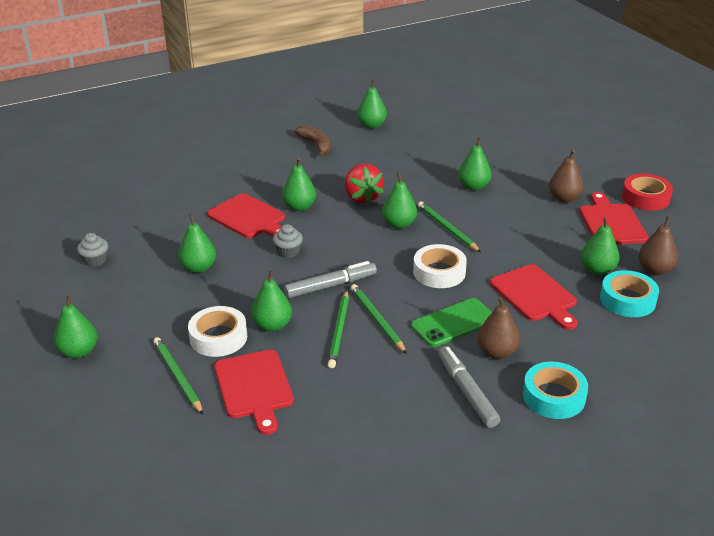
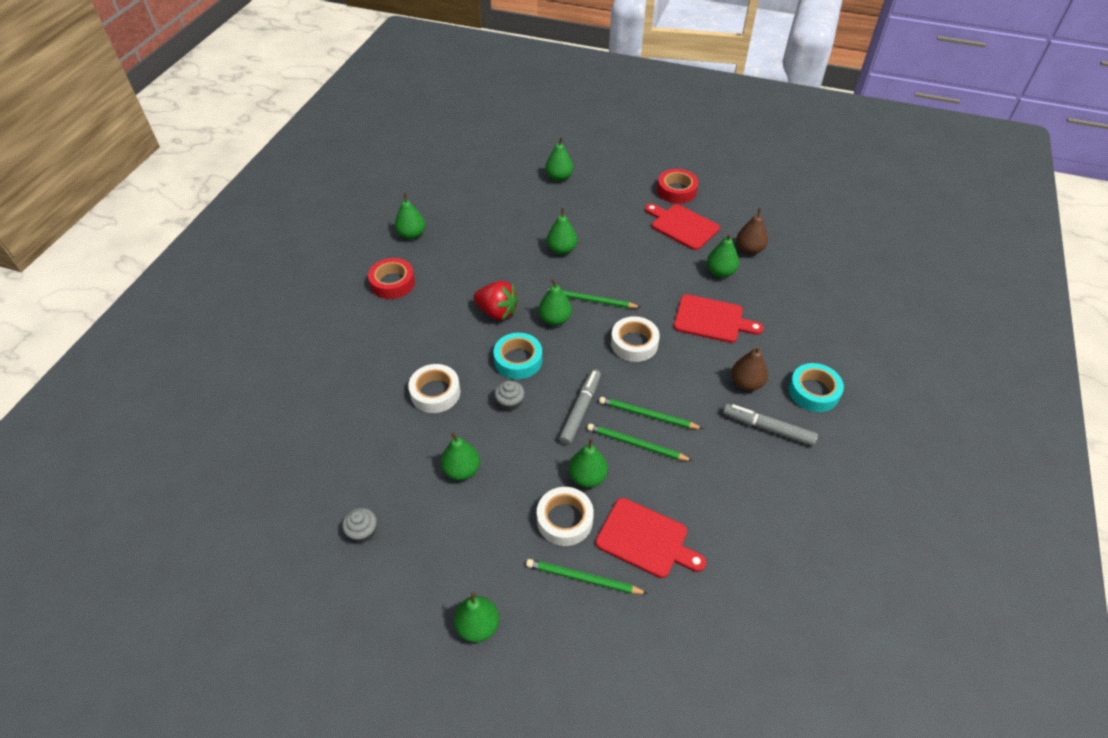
camera: 45 degrees left, 15 degrees up
(248, 218) = (435, 392): red cutting board -> white tape
(299, 207) = (461, 354): green pear -> green pear (559, 177)
(316, 145) = (392, 283): brown banana -> red tape
(339, 331) = (636, 444): green pencil -> green pencil turned 150 degrees clockwise
(454, 323) = (695, 379): green phone -> none
(564, 198) = (631, 223): brown pear -> none
(627, 300) = (763, 285): turquoise tape -> turquoise tape (518, 360)

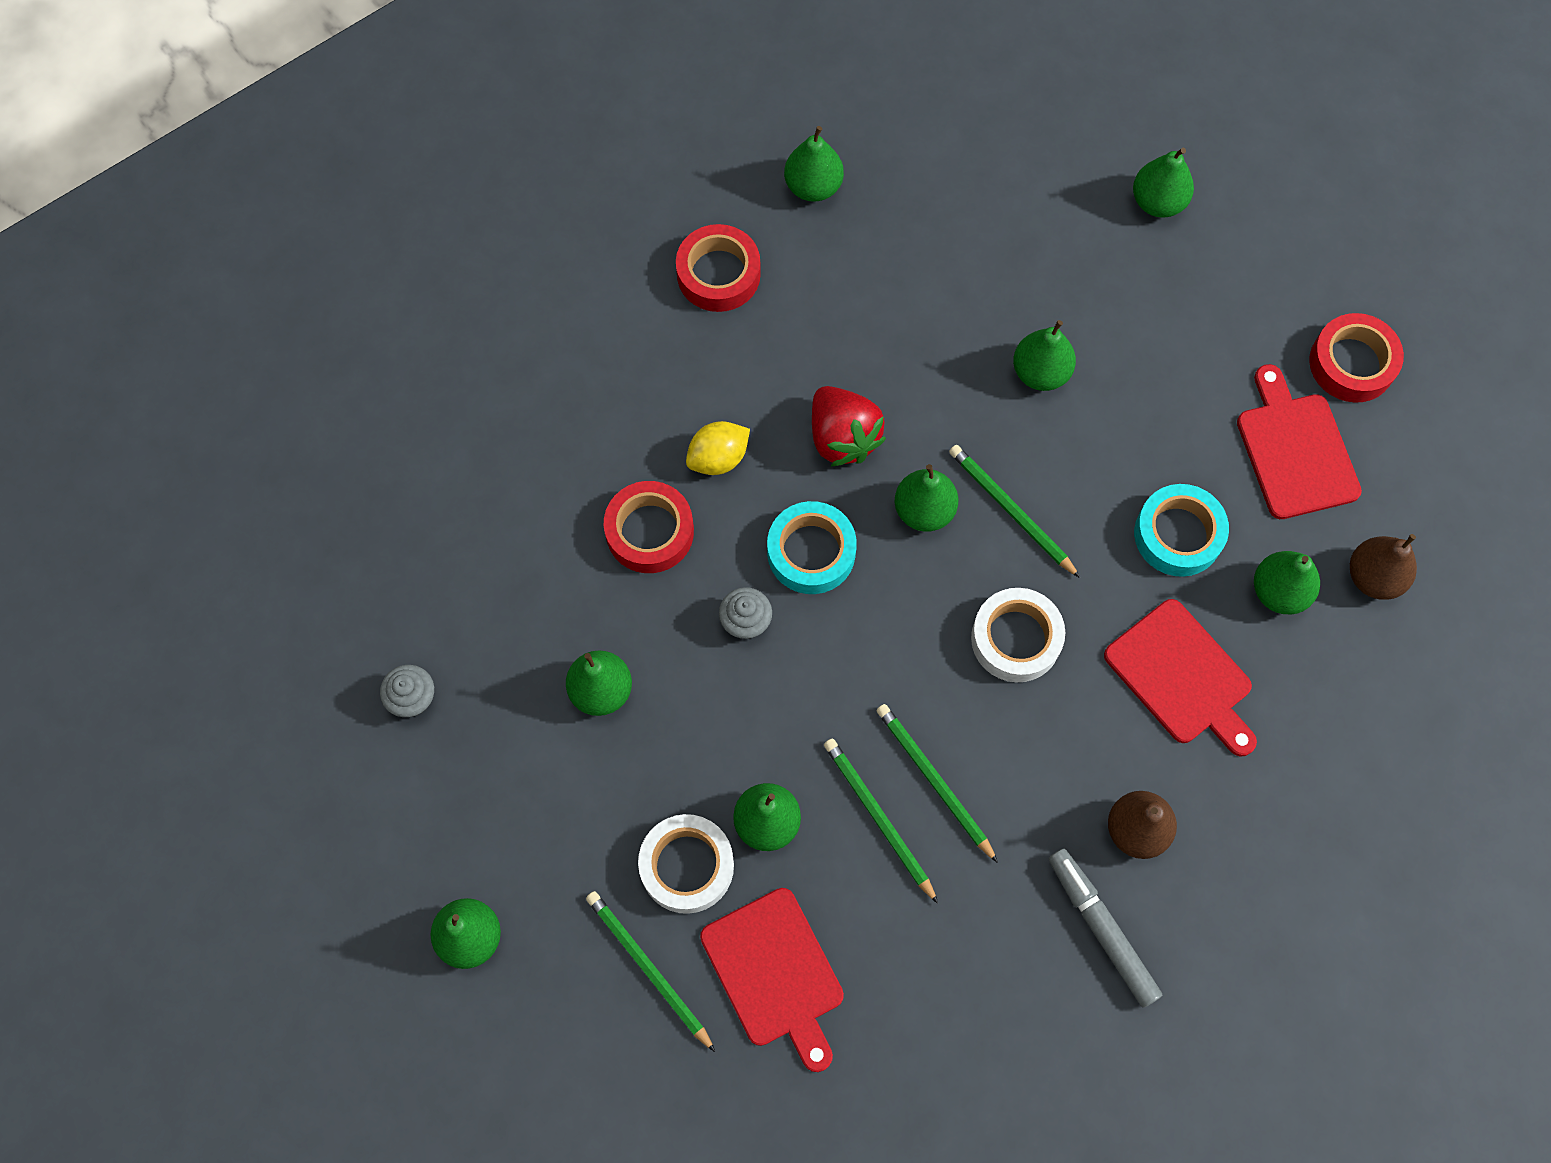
camera: 35 degrees right, 20 degrees up
(435, 392) = (650, 531): white tape -> red tape
(446, 348) = (718, 458): none -> yellow lemon
(580, 410) = (839, 704): grey marker -> none
(813, 392) = (1233, 918): turquoise tape -> turquoise tape (1178, 535)

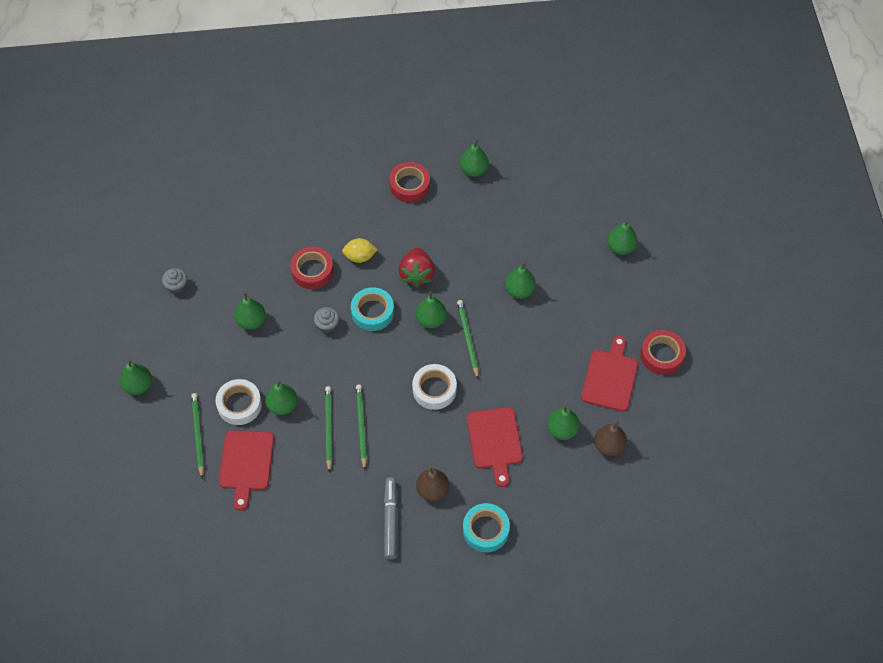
camera: 30 degrees right, 10 degrees down
(1178, 535) = (533, 385): turquoise tape -> turquoise tape (486, 530)

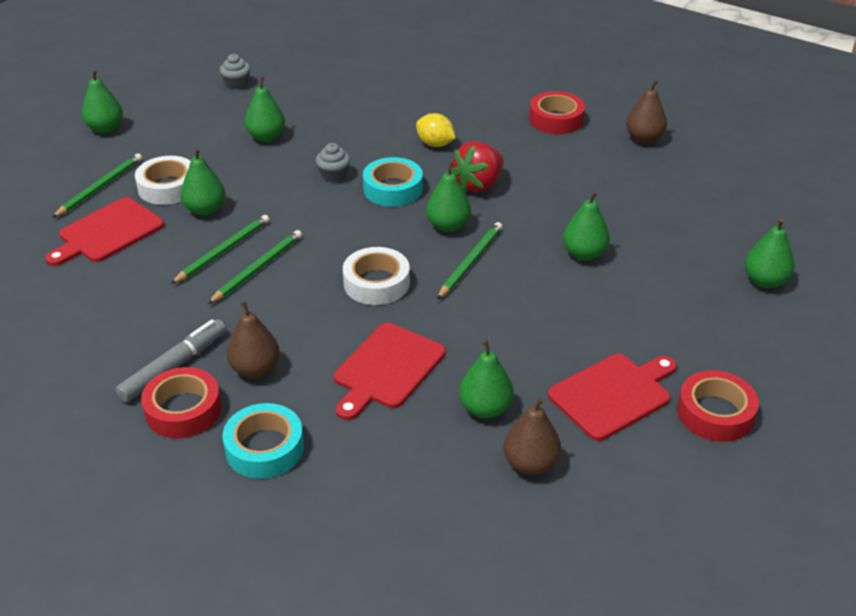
camera: 40 degrees right, 20 degrees down
(312, 271) = (373, 132): red tape -> red tape (183, 410)
(473, 170) = (644, 139): green pear -> brown pear

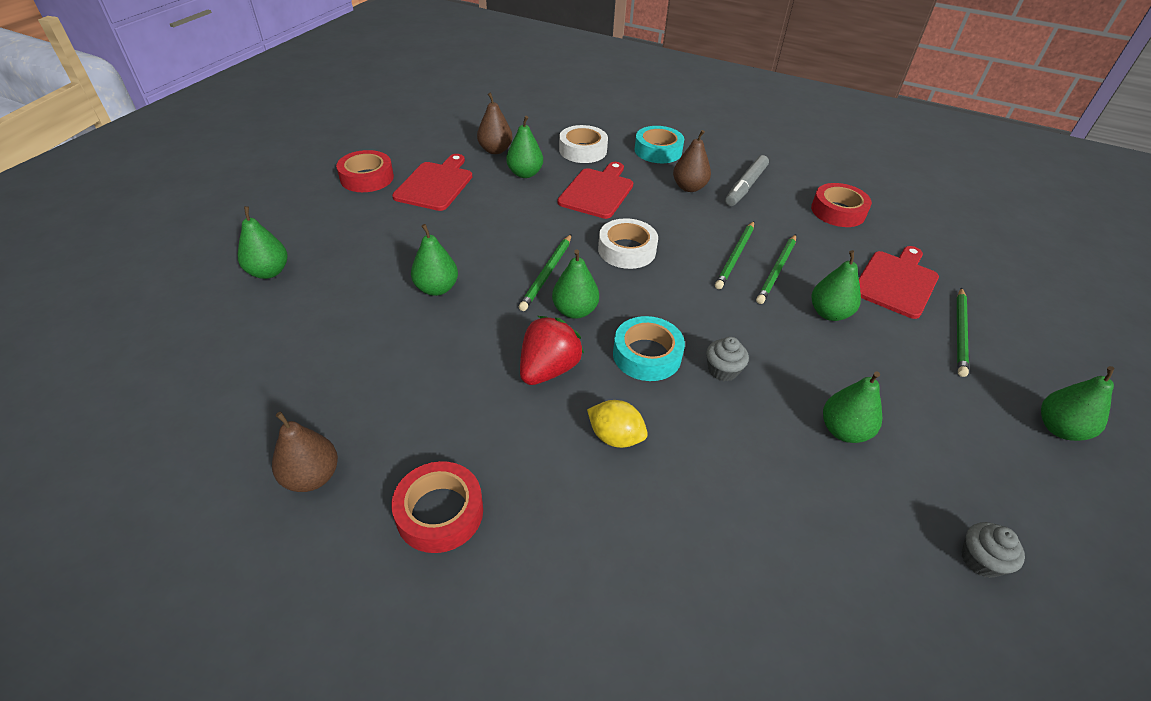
camera: 170 degrees right, 5 degrees up
(168, 187) = (891, 339): white tape -> white tape (583, 150)
(183, 410) = (720, 165): red tape -> red tape (838, 211)
(613, 394) = (435, 184): red cutting board -> red cutting board turned 150 degrees clockwise

